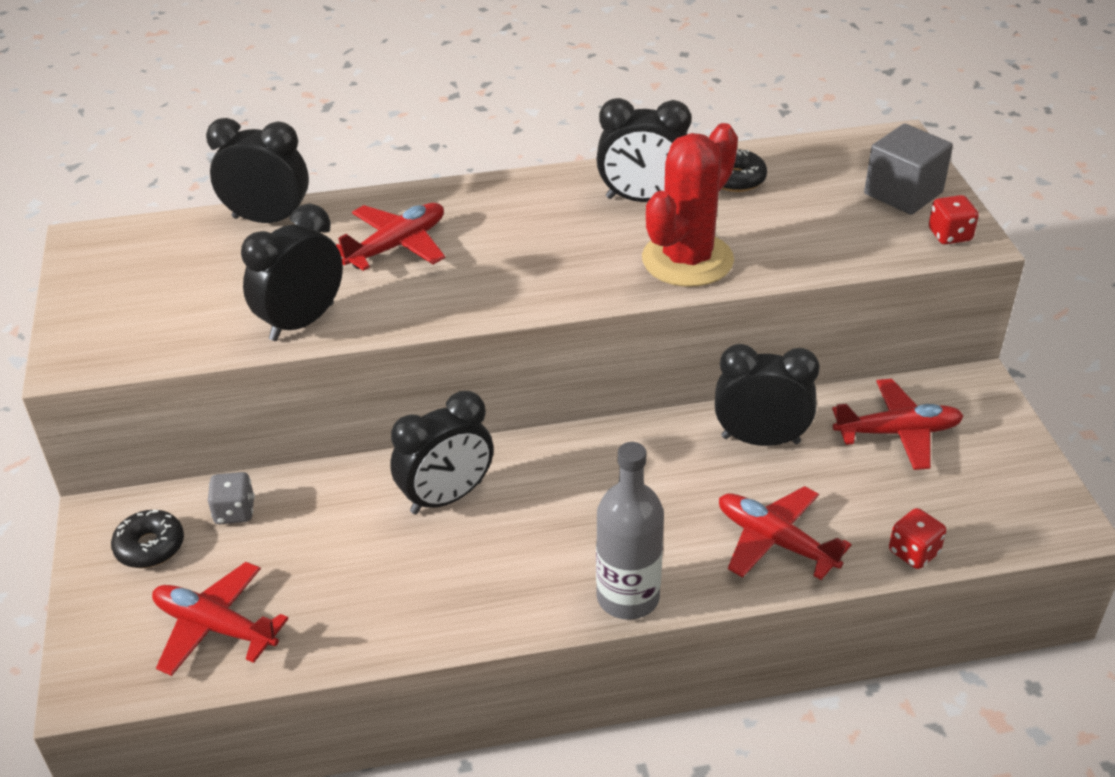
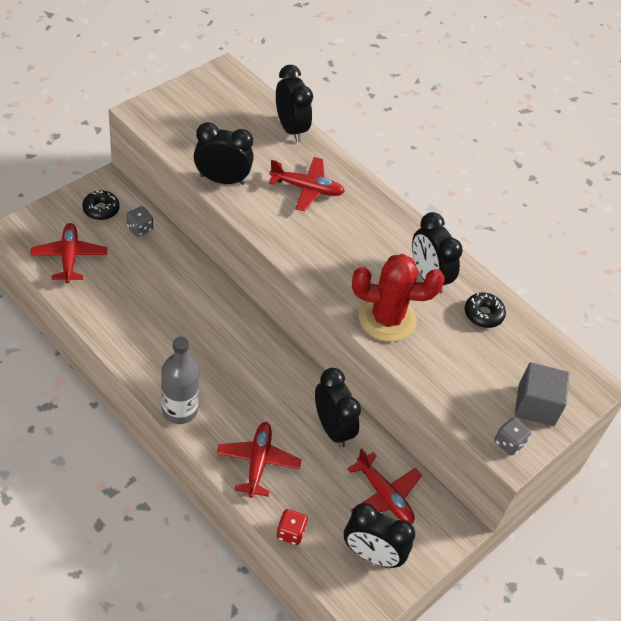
camera: 50 degrees right, 10 degrees up
(446, 497) = (200, 306): black clock -> black clock (372, 555)
(949, 235) = (509, 443): red dice -> grey dice

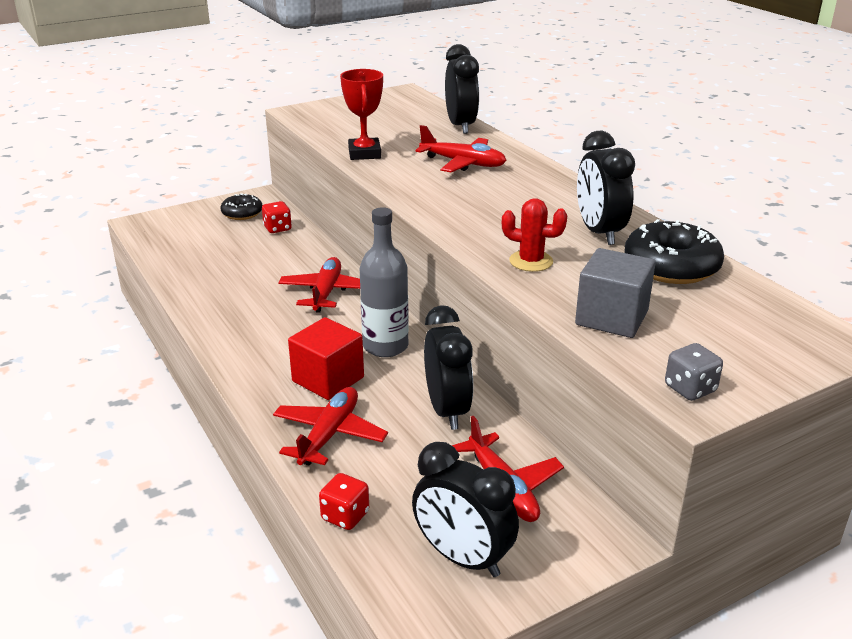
camera: 20 degrees right, 20 degrees down
(69, 257) = (187, 244): red plane -> red plane (326, 292)
(140, 228) = (277, 228): grey dice -> red dice
(179, 410) = (248, 375): grey bottle -> grey bottle (385, 346)
(222, 179) = (364, 153): black clock -> red trophy
(240, 407) = (328, 379): none -> red cube
(387, 318) = (531, 261): red cactus -> red cactus, size x0.54
(483, 314) = (671, 266): black donut -> black donut, size x1.65
(536, 405) = (740, 354): grey cube -> grey cube (611, 318)

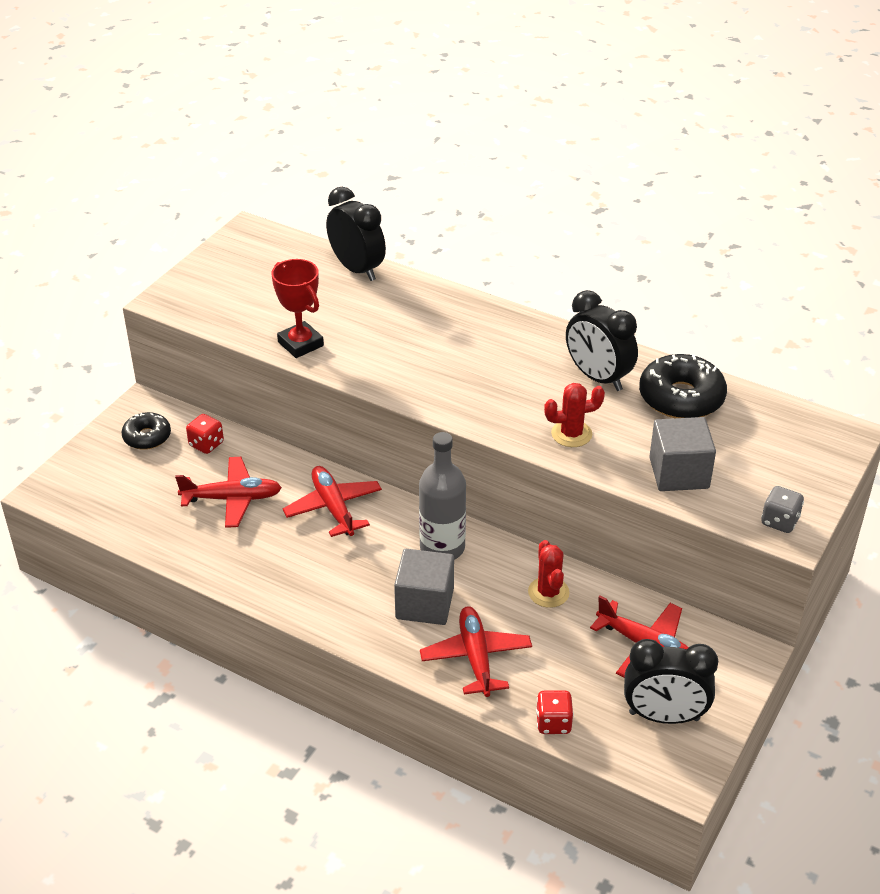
camera: 30 degrees left, 10 degrees up
(328, 379) = (424, 604): red cube -> grey cube
(447, 410) = (548, 592): black clock -> red cactus
(463, 163) = (408, 326): red plane -> red plane (232, 499)

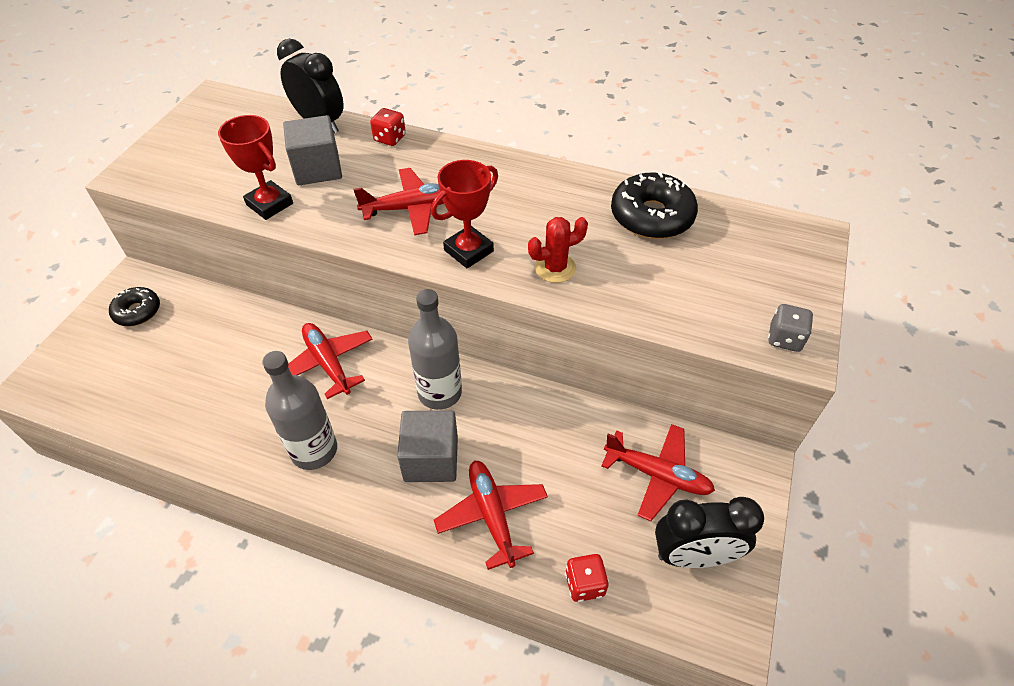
camera: 10 degrees left, 10 degrees up
(206, 444) = (197, 312): red dice -> red dice (390, 138)
(232, 499) = (226, 367): red plane -> red plane (411, 208)
(312, 581) = (314, 450): none -> grey bottle
(489, 409) = (468, 251): none -> red trophy
(548, 592) = (550, 427): red cactus -> none
(598, 378) = (568, 205): black clock -> none
(679, 473) = (670, 297): grey cube -> grey cube (318, 169)

